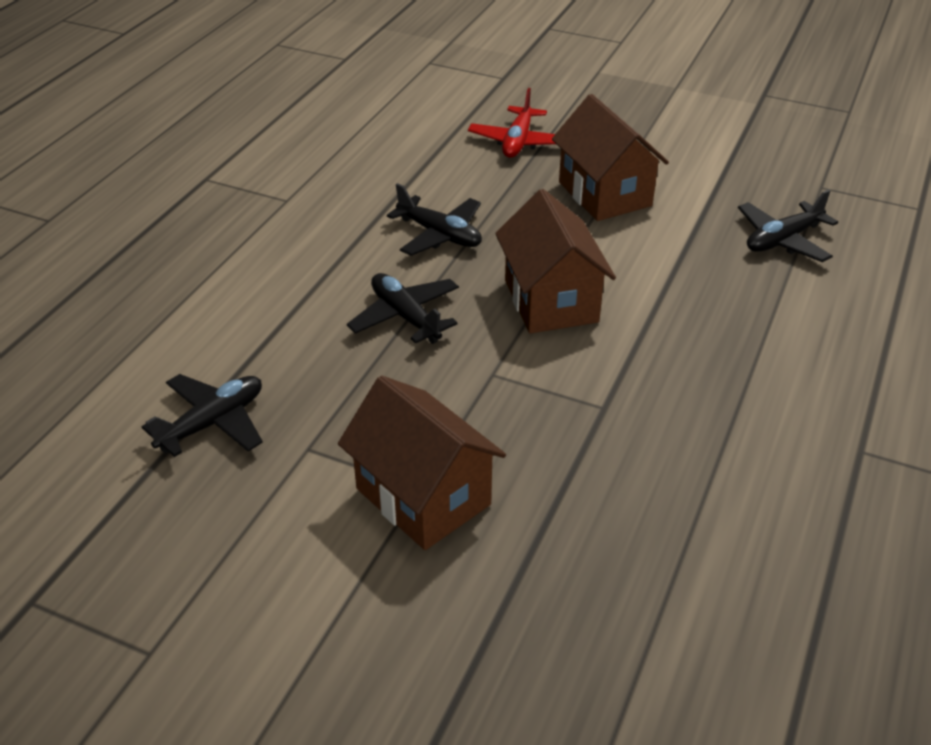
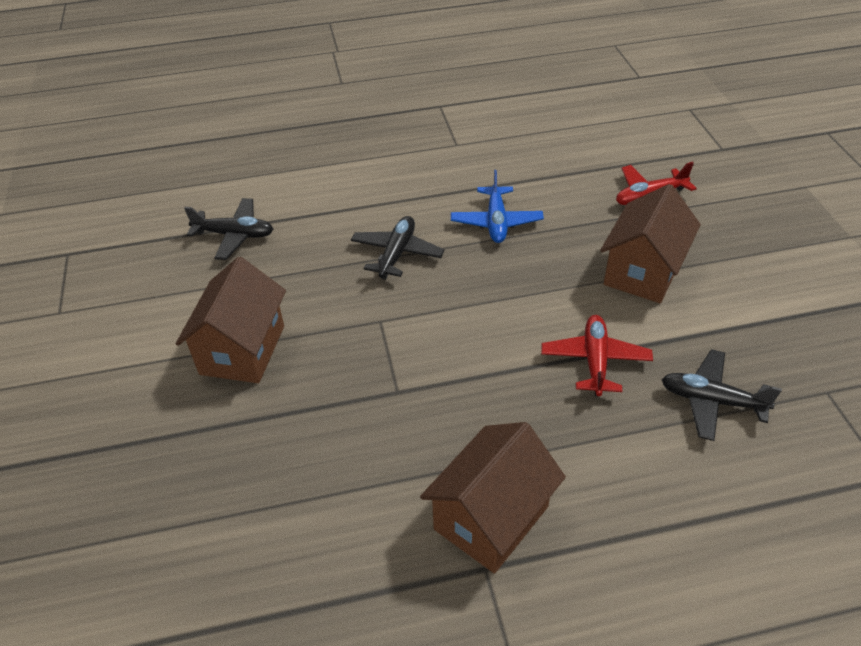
camera: 55 degrees right, 5 degrees up
(440, 235) = (496, 222): black plane -> blue plane
(551, 301) = (483, 309): brown house -> brown house (491, 518)
(683, 273) = (595, 361): none -> red plane

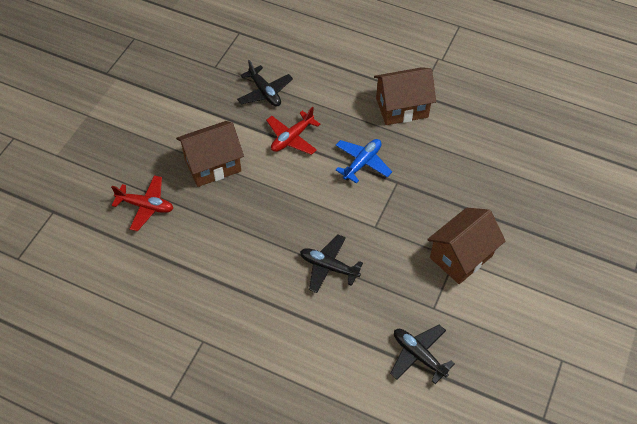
camera: 145 degrees left, 10 degrees up
(397, 253) = (328, 267): black plane -> black plane turned 60 degrees clockwise
(496, 222) = (250, 250): blue plane -> blue plane (362, 163)

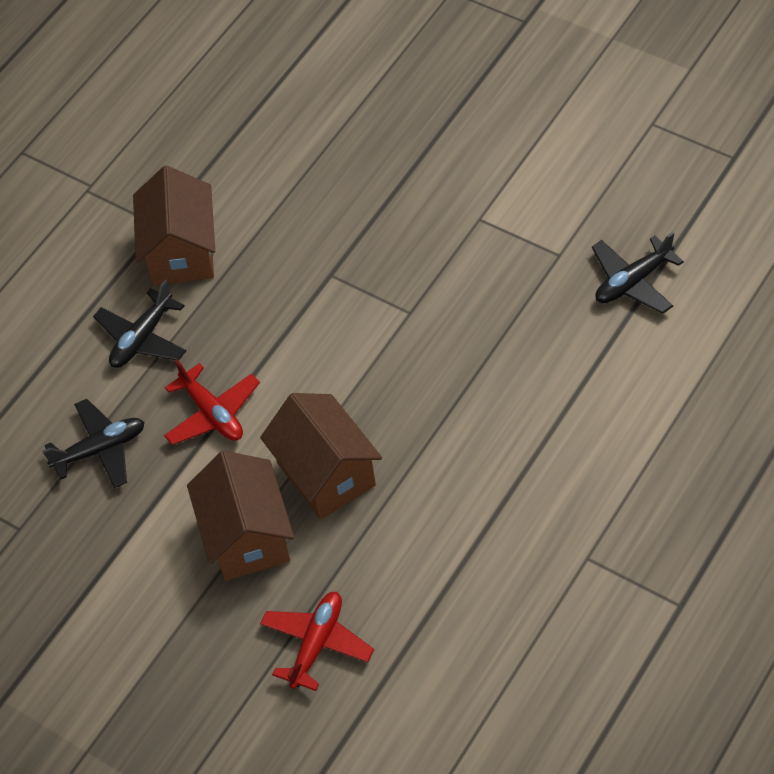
camera: 75 degrees left, 0 degrees up
(328, 267) = (474, 379): black plane -> black plane (142, 338)
(362, 163) = (284, 317): blue plane -> none
(461, 256) = (477, 211): brown house -> brown house (326, 474)

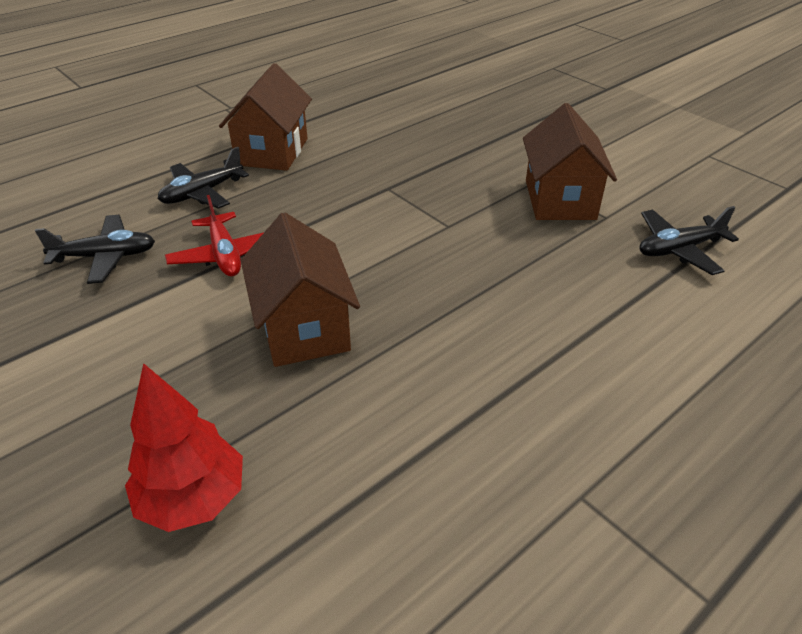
camera: 10 degrees right, 15 degrees down
(247, 536) = (188, 362): brown house -> brown house (559, 200)
(317, 643) = (193, 499): red plane -> red tree

